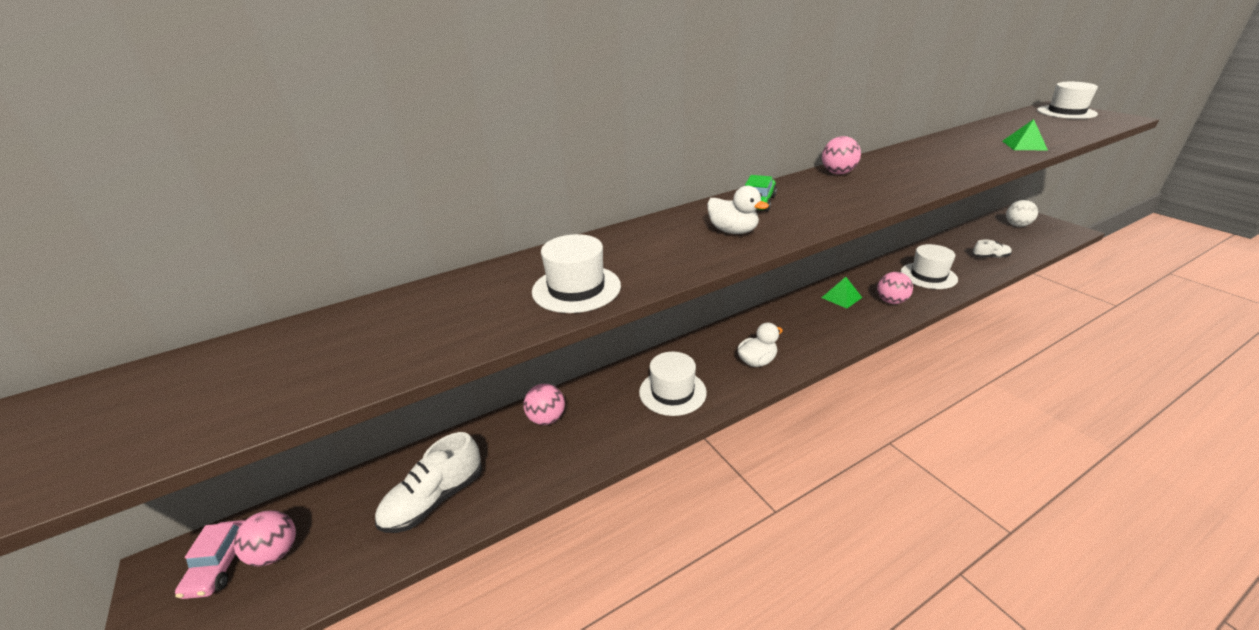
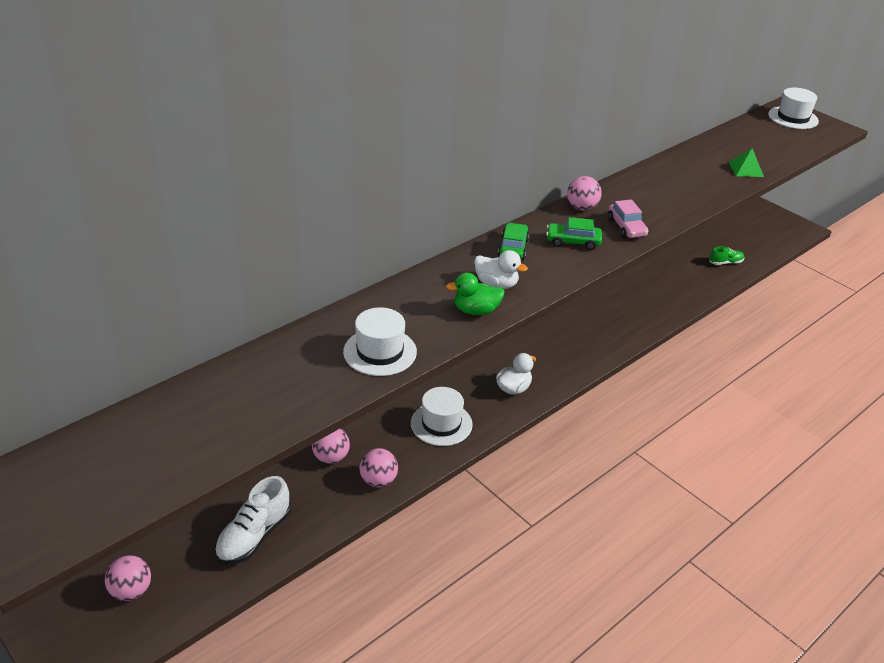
camera: 15 degrees left, 5 degrees up
(220, 565) = (86, 605): pink car -> pink car (626, 227)
(703, 253) = (476, 311): none -> green duck
(827, 198) = (573, 242): none -> green car
(841, 297) = (587, 315): green pyramid -> none
(891, 301) = (632, 318): pink ball -> pink ball (378, 480)
(928, 276) = (667, 287): white hat -> none
(990, 257) = (725, 263): white shoe -> green shoe
(1017, 225) = (755, 222): white ball -> none

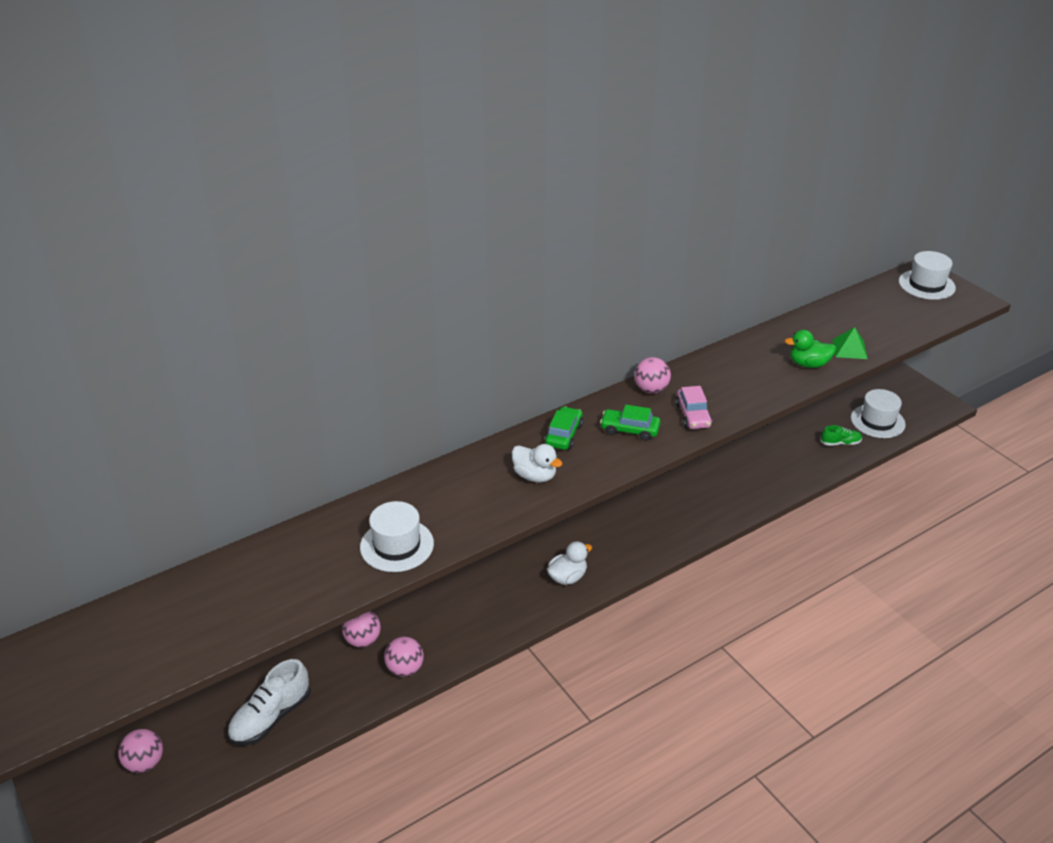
camera: 10 degrees right, 0 degrees up
(441, 424) = (482, 611): white hat -> white hat (877, 421)
(476, 311) = (505, 505): green duck -> green duck (808, 364)

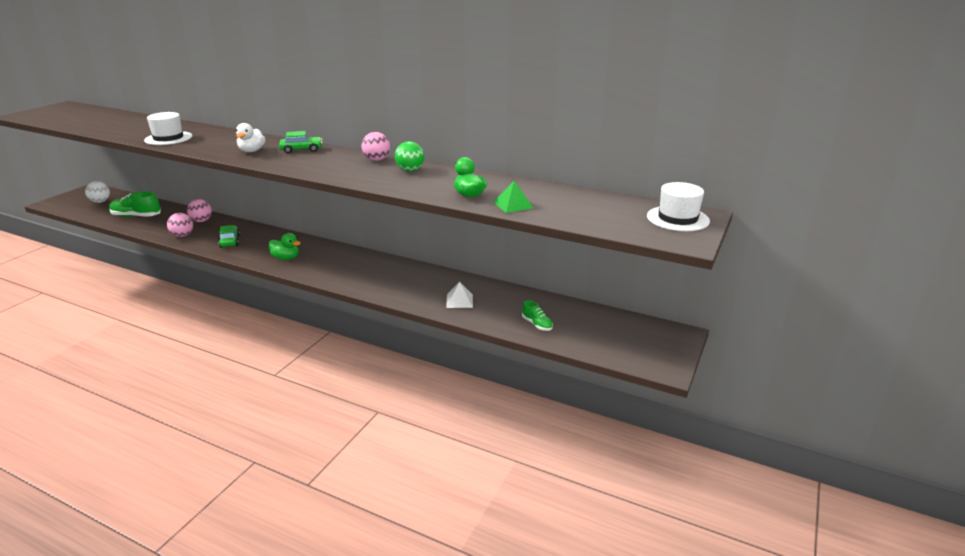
camera: 60 degrees right, 10 degrees down
(145, 763) = (100, 201): pink ball -> white ball
(271, 717) = (136, 216): white shoe -> green shoe
(567, 577) = (286, 258): white duck -> green duck
(629, 430) = (321, 162): green car -> green car (230, 241)
(693, 415) = (356, 174): pink car -> none
(706, 377) = (410, 170): none -> green ball
(766, 474) = (459, 300): none -> white pyramid
(877, 421) = (592, 336): white hat -> none

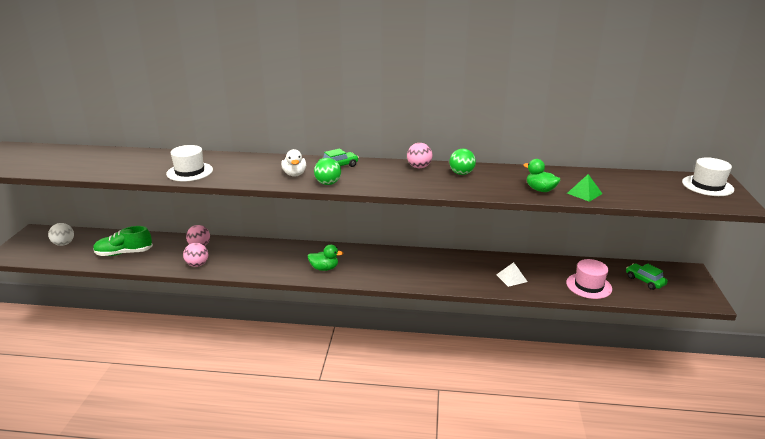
camera: 20 degrees left, 0 degrees up
(230, 241) = (252, 262): green car -> green car (645, 281)
(269, 162) = (328, 183): none -> green ball
(537, 324) = (588, 286): green shoe -> pink hat

